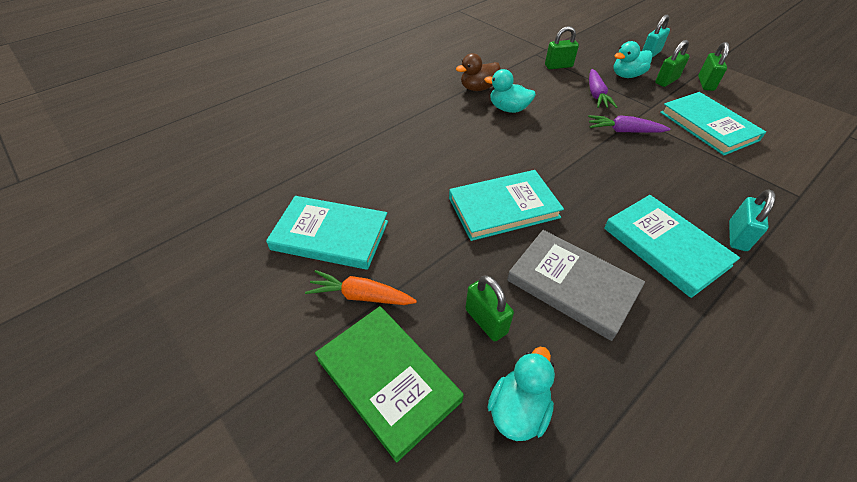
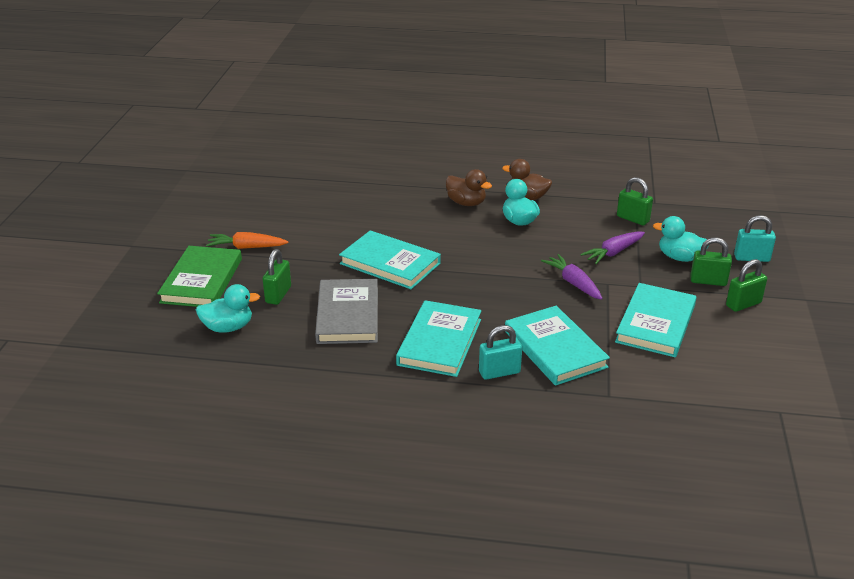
camera: 50 degrees right, 15 degrees down
(330, 235) = (279, 216): turquoise book -> turquoise book (555, 349)
(361, 296) = (246, 247): orange carrot -> orange carrot turned 60 degrees counterclockwise
(451, 117) = (466, 203): none -> brown duck

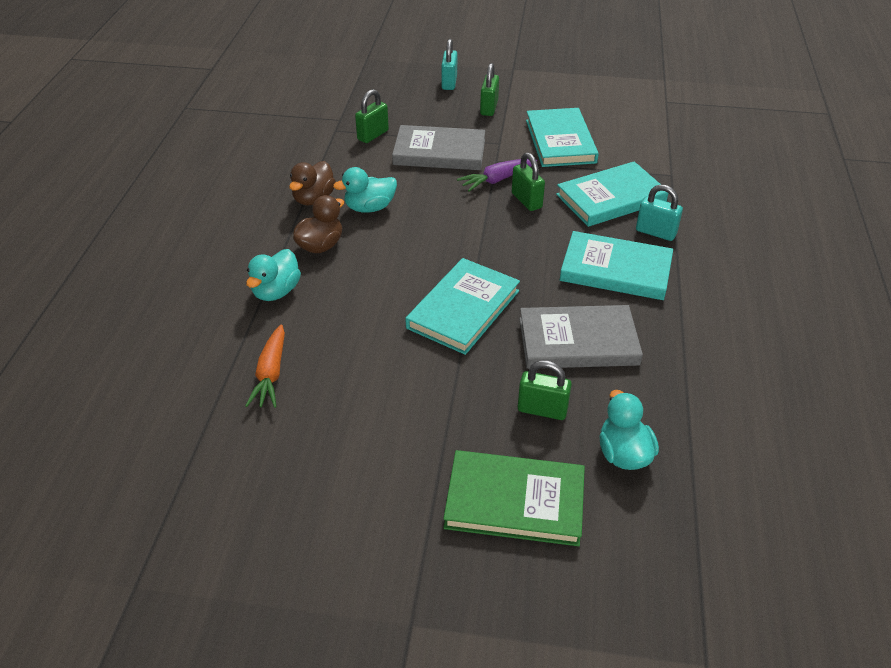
camera: 90 degrees left, 10 degrees up
(246, 247) = (421, 458): orange carrot -> orange carrot (271, 374)
(499, 372) = (655, 232): turquoise padlock -> turquoise padlock turned 45 degrees counterclockwise
(613, 253) = (439, 152): purple carrot -> grey book
(655, 323) = (560, 141): turquoise book -> turquoise book turned 60 degrees clockwise
(679, 257) = (448, 117): turquoise duck -> turquoise duck (276, 291)
(743, 304) = (524, 96): green padlock -> green padlock (526, 200)

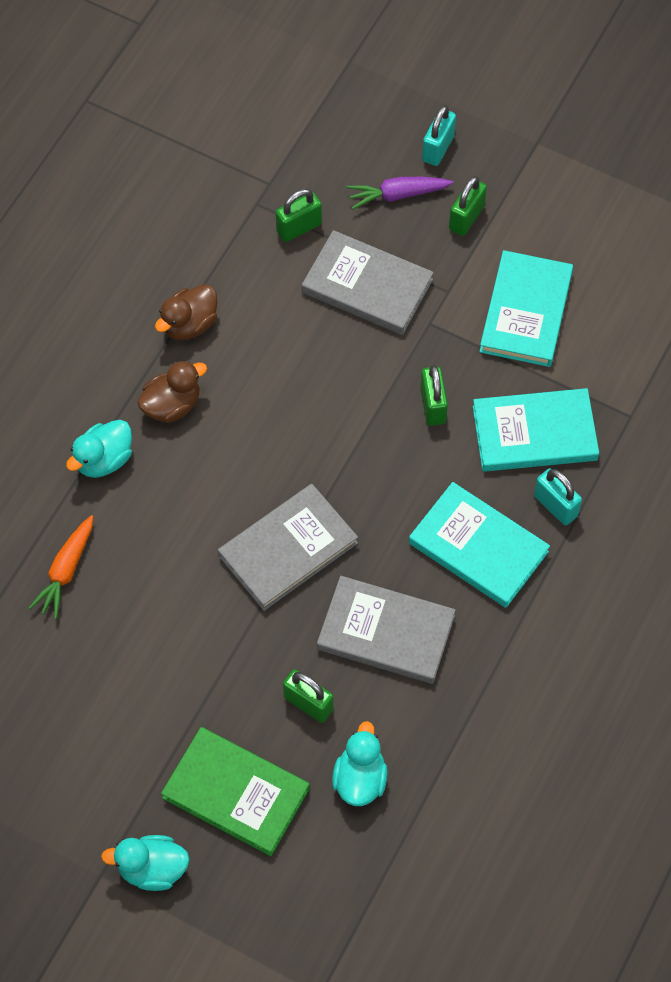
camera: 20 degrees right, 20 degrees up
(369, 208) = (247, 360): turquoise duck -> turquoise duck (152, 869)
(463, 309) = (288, 549): turquoise book -> grey book
(497, 180) = (414, 358): purple carrot -> purple carrot (397, 195)

